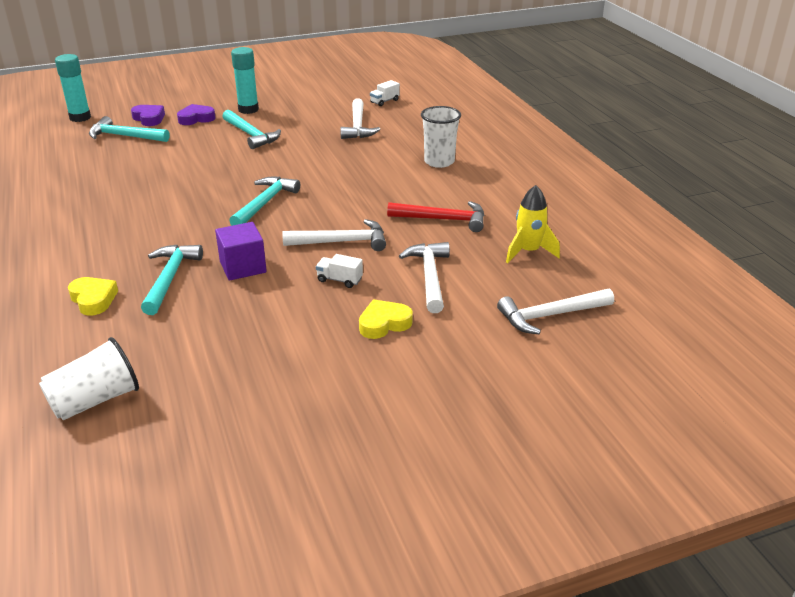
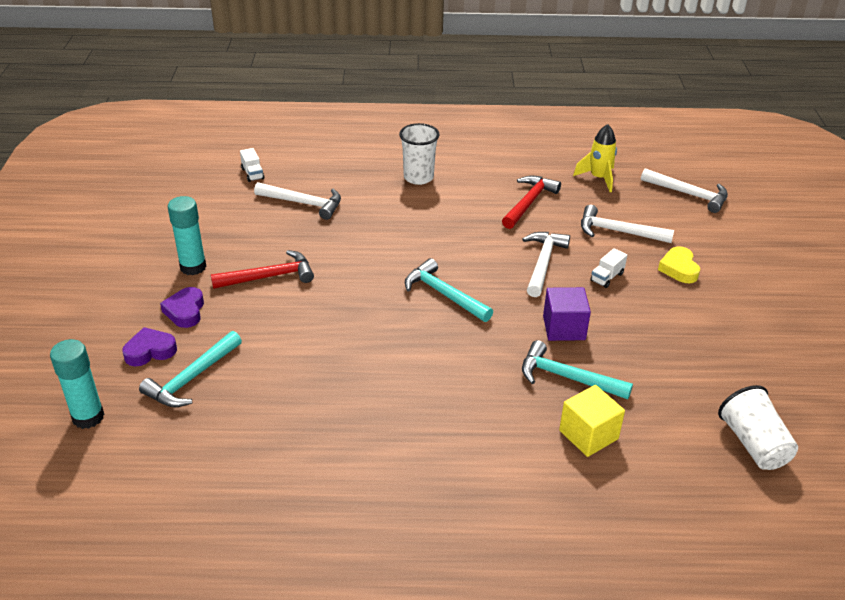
camera: 70 degrees left, 5 degrees up
(93, 299) = (588, 435): yellow heart -> yellow cube
(251, 135) = (269, 277): turquoise hammer -> red hammer
(551, 315) = (688, 194): white hammer -> white hammer turned 60 degrees counterclockwise

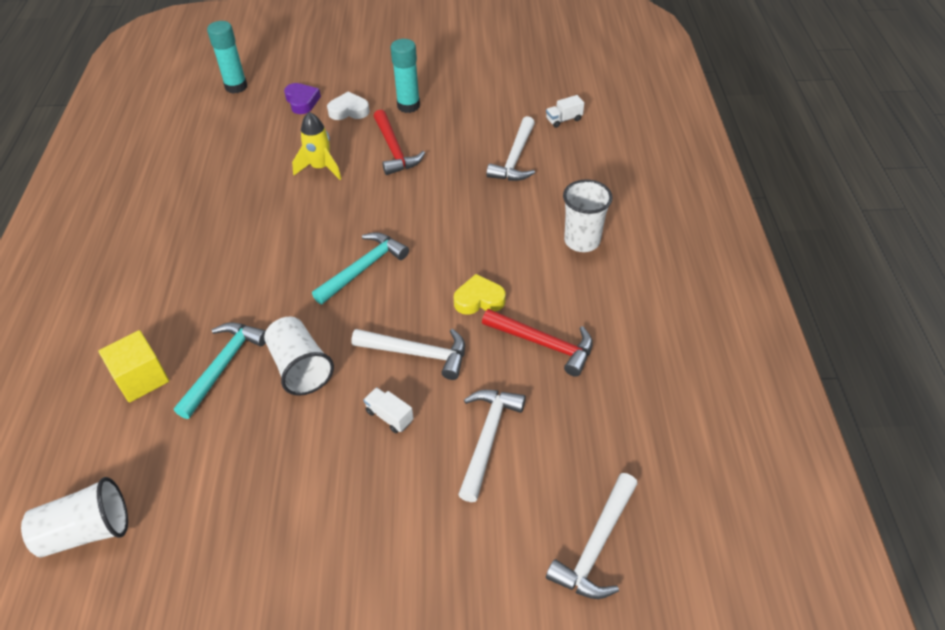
camera: 90 degrees right, 10 degrees up
(185, 311) = (349, 111): purple heart -> white heart
(192, 378) = (267, 126): turquoise hammer -> none
(564, 328) = (300, 367): purple cube -> white cup
(598, 178) = (618, 426): yellow rocket -> yellow rocket (320, 168)
(679, 269) = (406, 502): yellow heart -> yellow heart (479, 299)

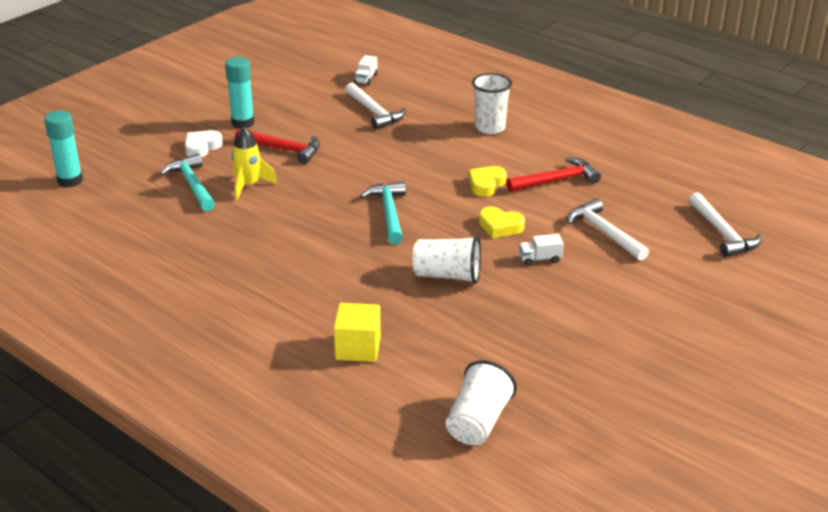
camera: 50 degrees left, 15 degrees down
(223, 366) = (399, 307): turquoise hammer -> turquoise hammer (192, 185)
(302, 101) = (150, 161): purple heart -> none
(417, 353) = (500, 226): white hammer -> yellow heart

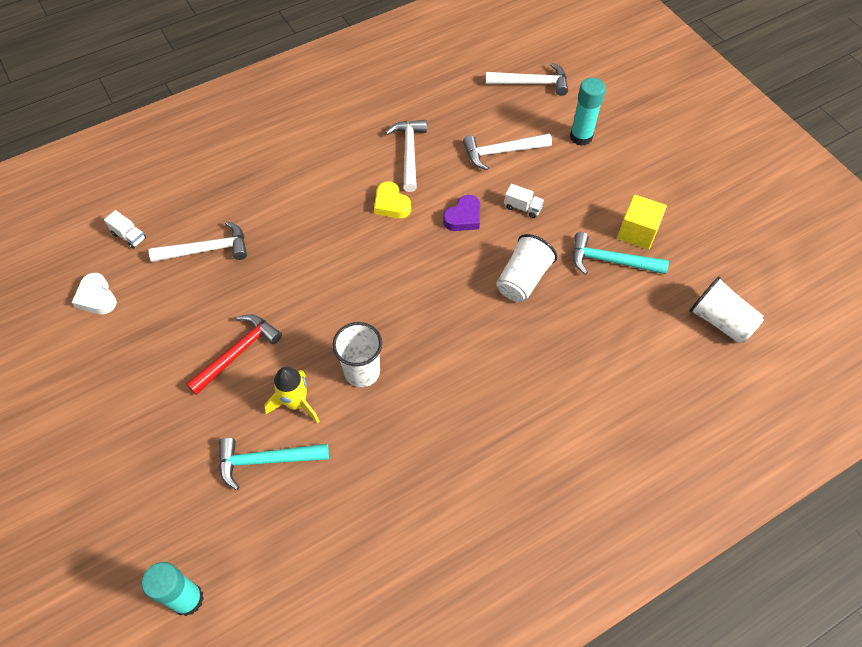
camera: 70 degrees left, 25 degrees up
(202, 147) = (188, 433): white heart -> white heart (97, 297)
(243, 123) = (156, 379): turquoise glue stick -> turquoise glue stick (581, 137)
(358, 348) = (605, 377): yellow cube -> yellow cube (637, 232)
(389, 213) = (405, 293): turquoise hammer -> turquoise hammer (611, 261)
(490, 128) = (293, 167): white cup -> white cup (362, 372)
(500, 226) = (463, 217): yellow heart -> purple heart
(539, 259) = (523, 207): white truck -> white truck turned 75 degrees counterclockwise
(556, 180) = (409, 153): red hammer -> white hammer

